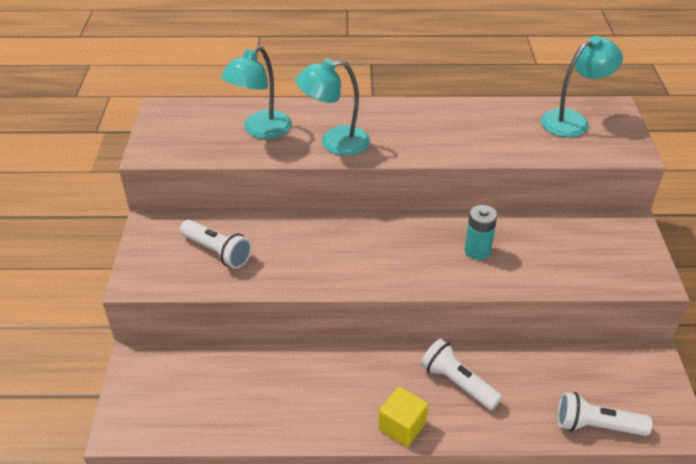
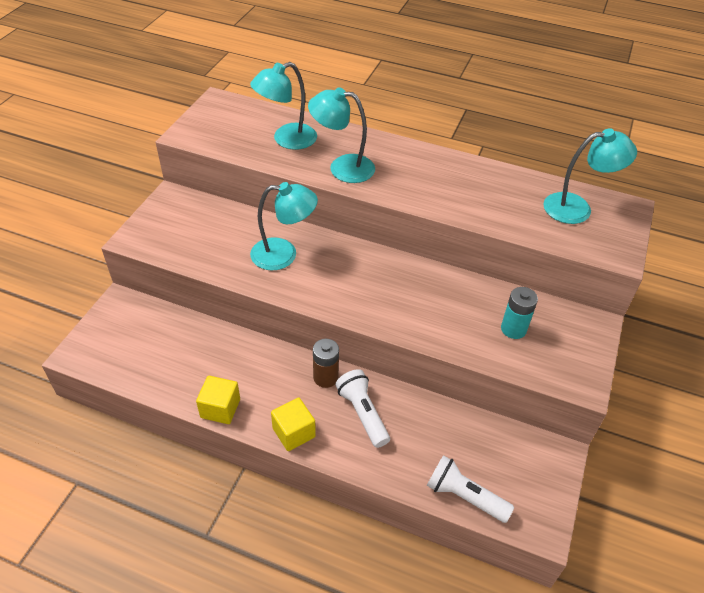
camera: 20 degrees right, 5 degrees up
(217, 252) = (210, 235): white flashlight -> none
(307, 248) = (284, 254): none -> turquoise lamp
(313, 430) = (220, 408): none -> yellow cube
(401, 361) = (325, 377): none -> brown battery
(477, 251) = (430, 303): turquoise battery -> turquoise battery (513, 329)

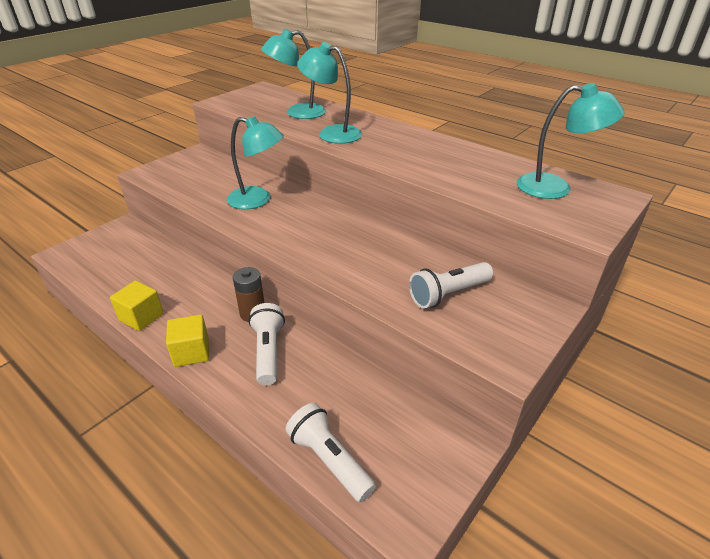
camera: 20 degrees right, 10 degrees down
(513, 329) = (448, 294): turquoise battery -> white flashlight

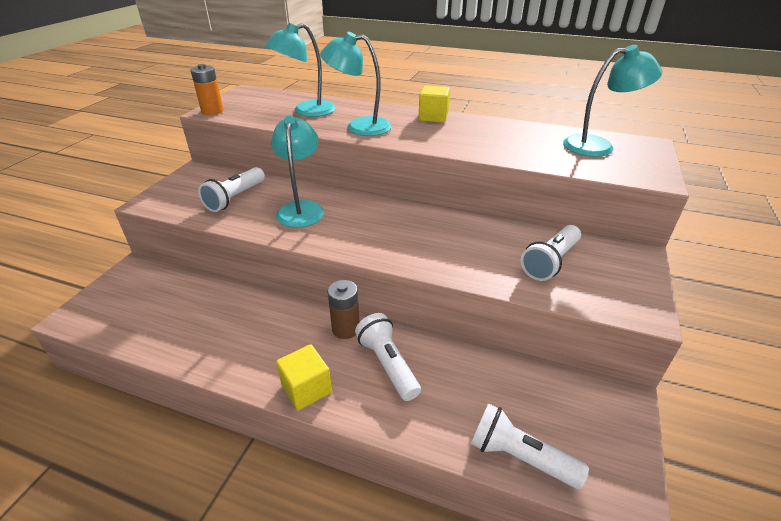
camera: 20 degrees left, 0 degrees up
(141, 317) = (223, 365): yellow cube -> yellow cube (433, 117)
(211, 181) = (235, 198): none -> white flashlight
(220, 102) = (212, 111): none -> orange battery
(258, 200) = (301, 208): turquoise lamp -> turquoise lamp turned 90 degrees counterclockwise

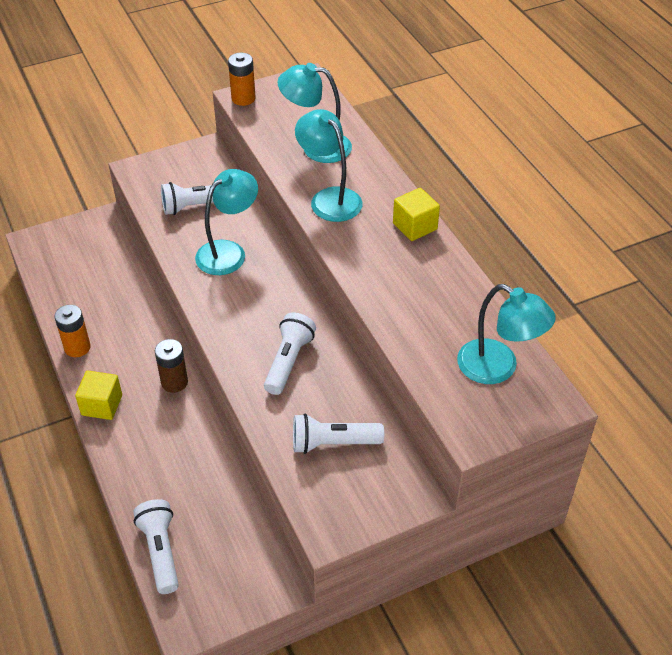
camera: 45 degrees right, 10 degrees up
(223, 363) = (77, 347): none -> orange battery
(387, 364) = (166, 430): white flashlight -> white flashlight (288, 361)

